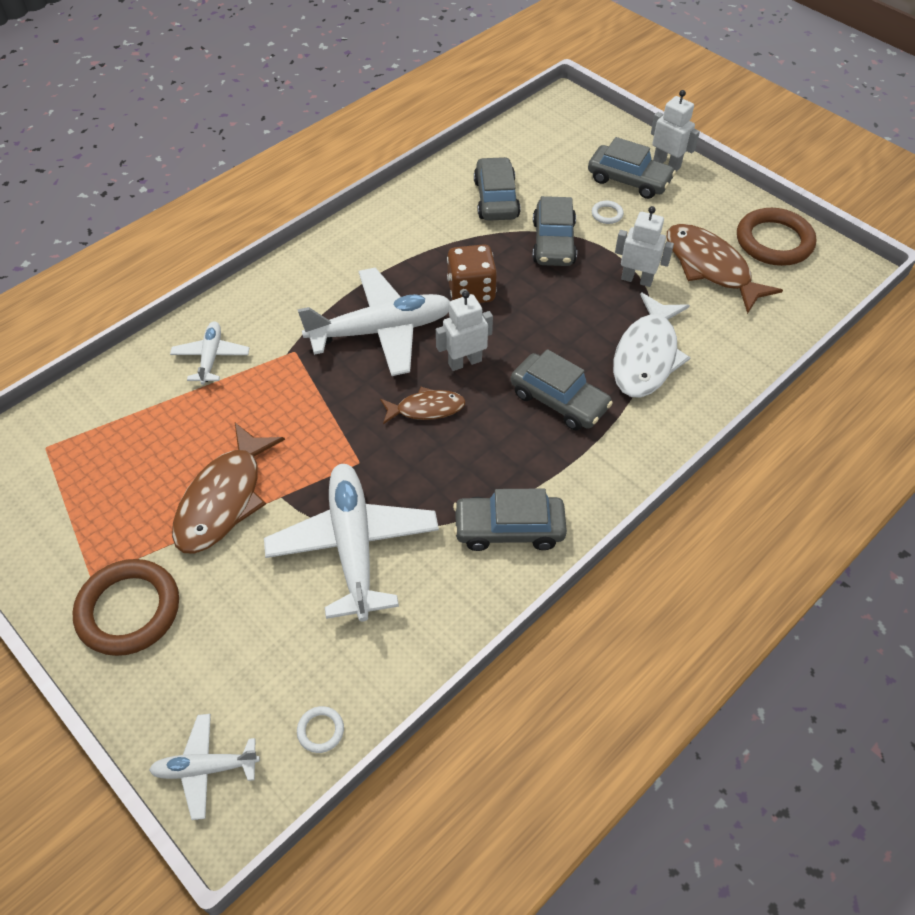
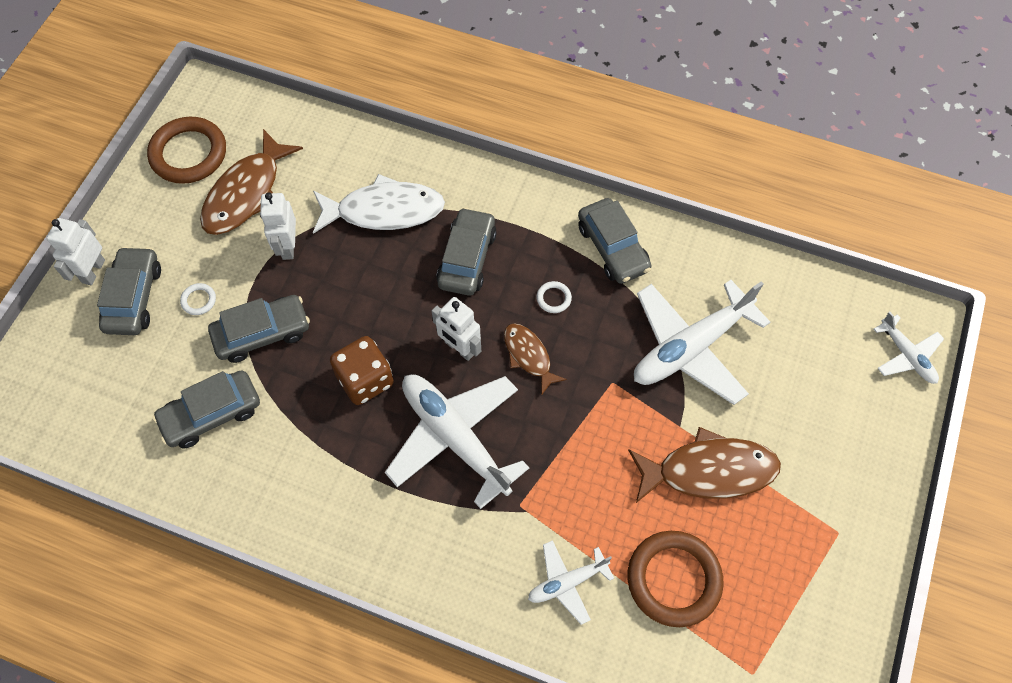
camera: 115 degrees left, 10 degrees up
(129, 610) = (843, 482): brown ring -> brown ring (673, 579)
(320, 730) = (836, 299): white ring -> white ring (553, 298)

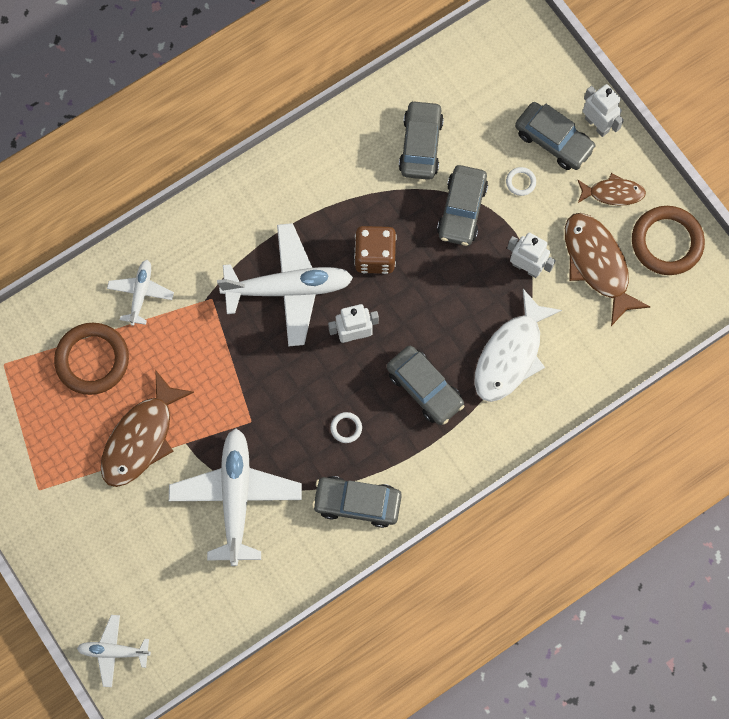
camera: 125 degrees right, 10 degrees up
(528, 356) = (313, 378): brown fish -> brown fish (613, 193)

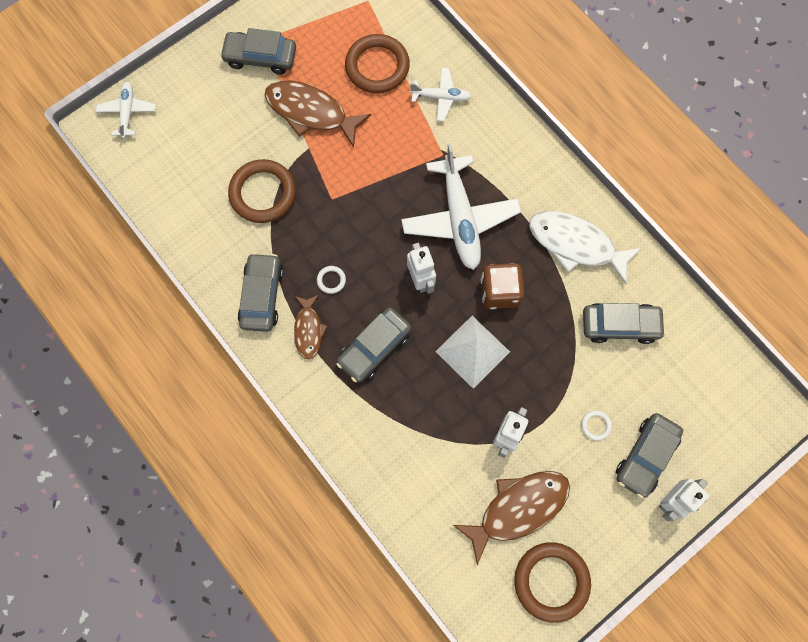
camera: 85 degrees right, 0 degrees up
(236, 497) = (263, 193): white plane -> brown ring
(436, 290) = (472, 351): none -> white pyramid
(462, 210) = (558, 370): grey car -> grey car (260, 57)
(511, 355) = (414, 427): white fish -> white fish (576, 244)
(613, 193) = (598, 521): brown fish -> brown fish (308, 330)

